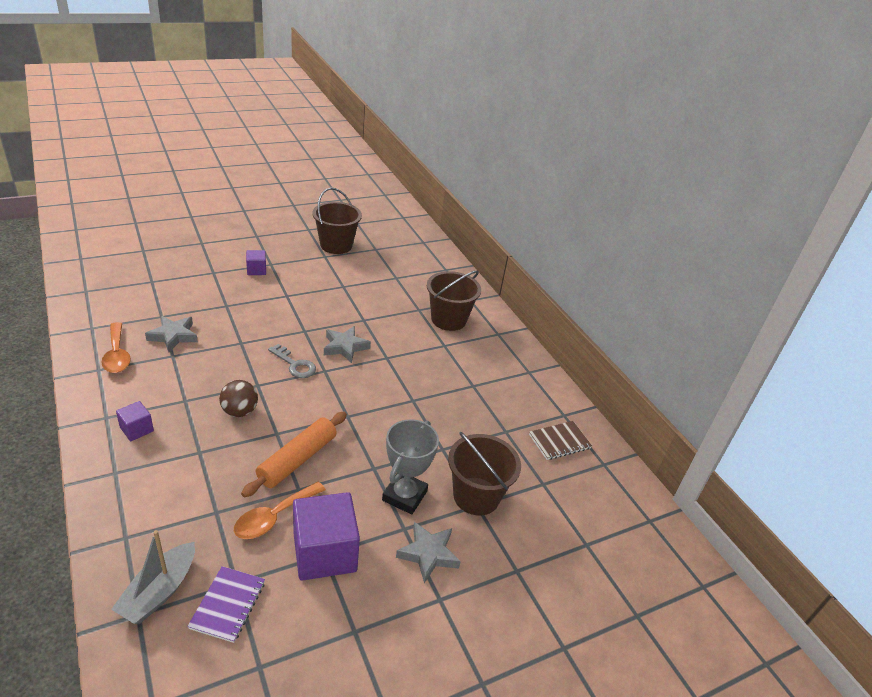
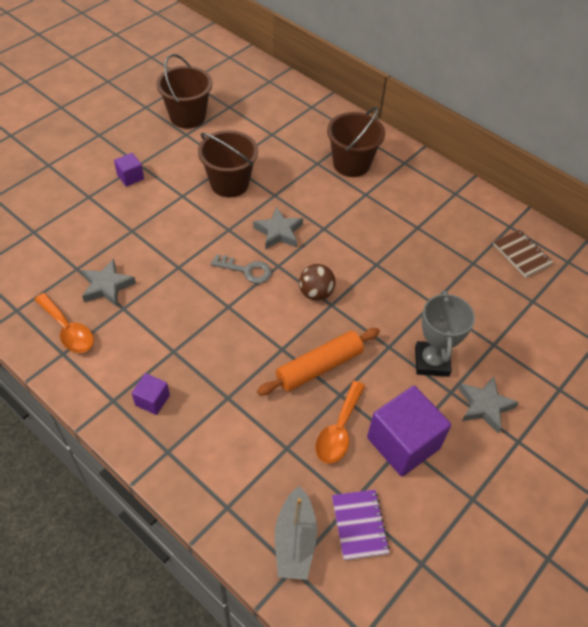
camera: 20 degrees left, 15 degrees up
(240, 411) = (232, 341): brown ball -> brown ball (316, 293)
(297, 460) = (319, 367): orange rolling pin -> orange rolling pin turned 45 degrees clockwise
(476, 496) = (488, 336): brown bucket -> brown bucket (229, 183)
(559, 441) = (521, 254): brown notebook -> brown notebook turned 75 degrees counterclockwise

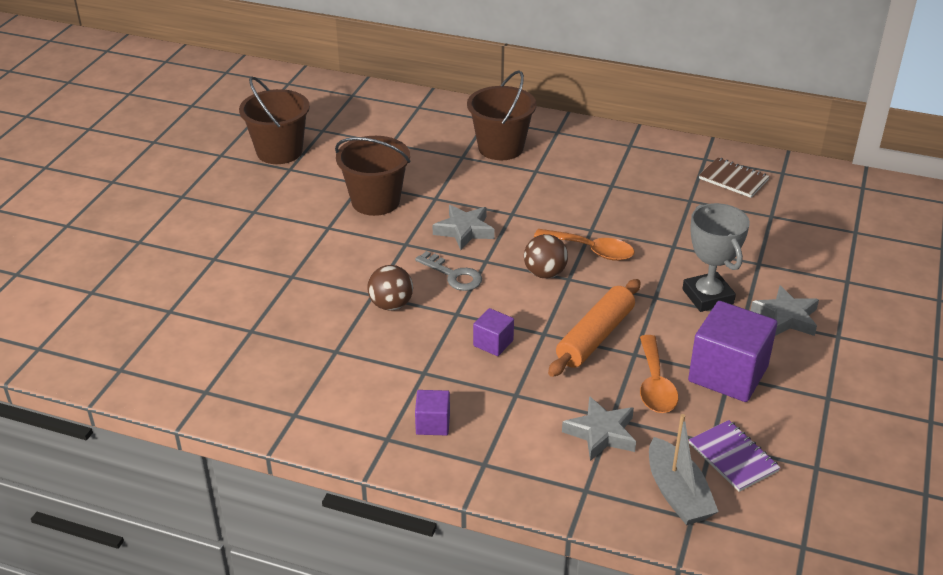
camera: 20 degrees left, 15 degrees down
(68, 330) = (284, 391): orange spoon -> orange spoon (591, 250)
(107, 286) = (301, 336): grey star -> grey star (601, 433)
(130, 177) = (252, 226): purple cube -> purple cube (493, 343)
(185, 281) = (391, 305): none -> brown ball
(246, 270) = (453, 275): grey key -> grey key turned 45 degrees clockwise

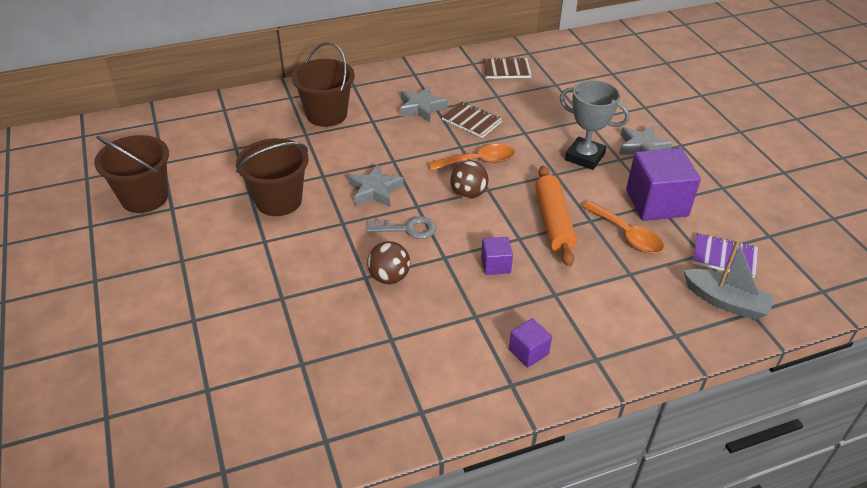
camera: 40 degrees left, 5 degrees up
(601, 433) = (637, 288): grey star -> grey star (421, 108)
(632, 212) = (471, 121): none -> brown notebook

